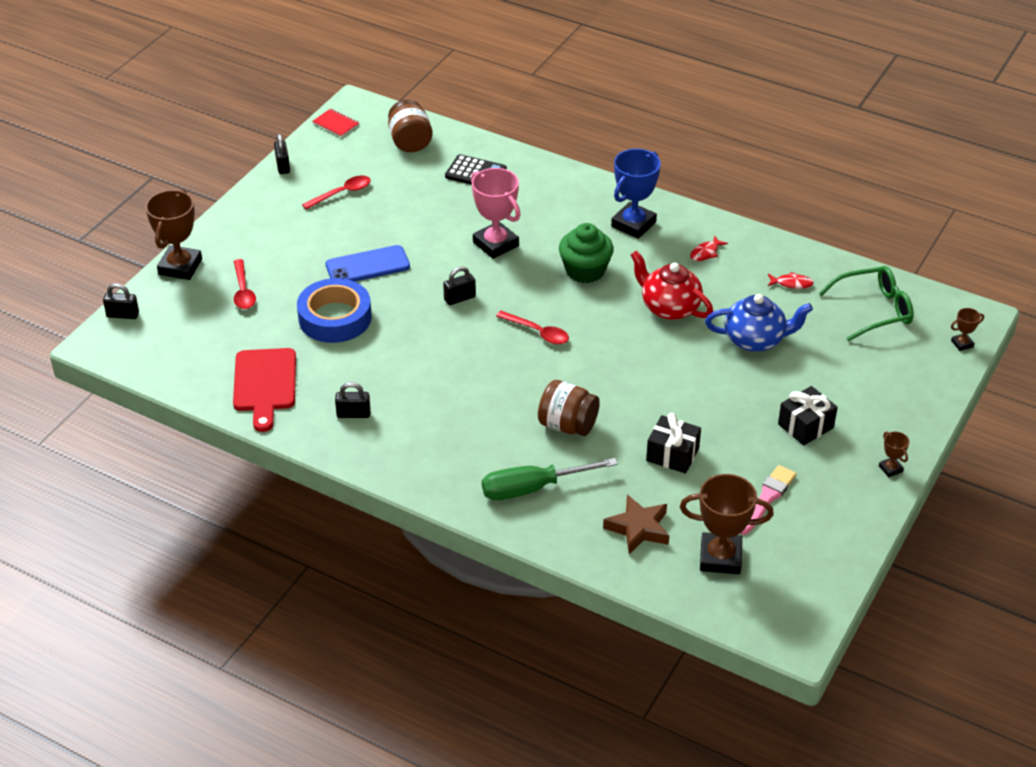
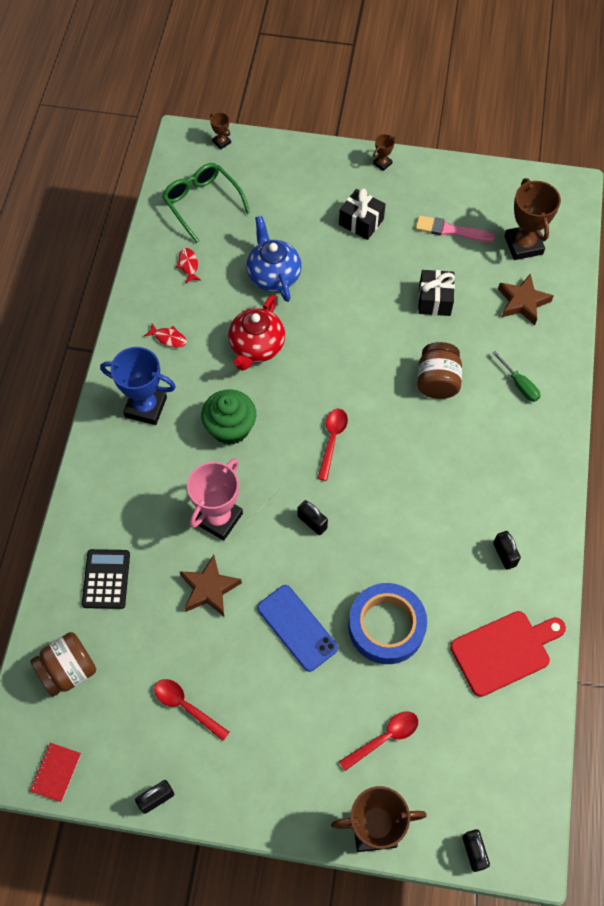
camera: 110 degrees left, 20 degrees up
(433, 225) = (209, 588): none -> brown star
(532, 488) = (519, 385): green screwdriver -> green screwdriver, size x0.57

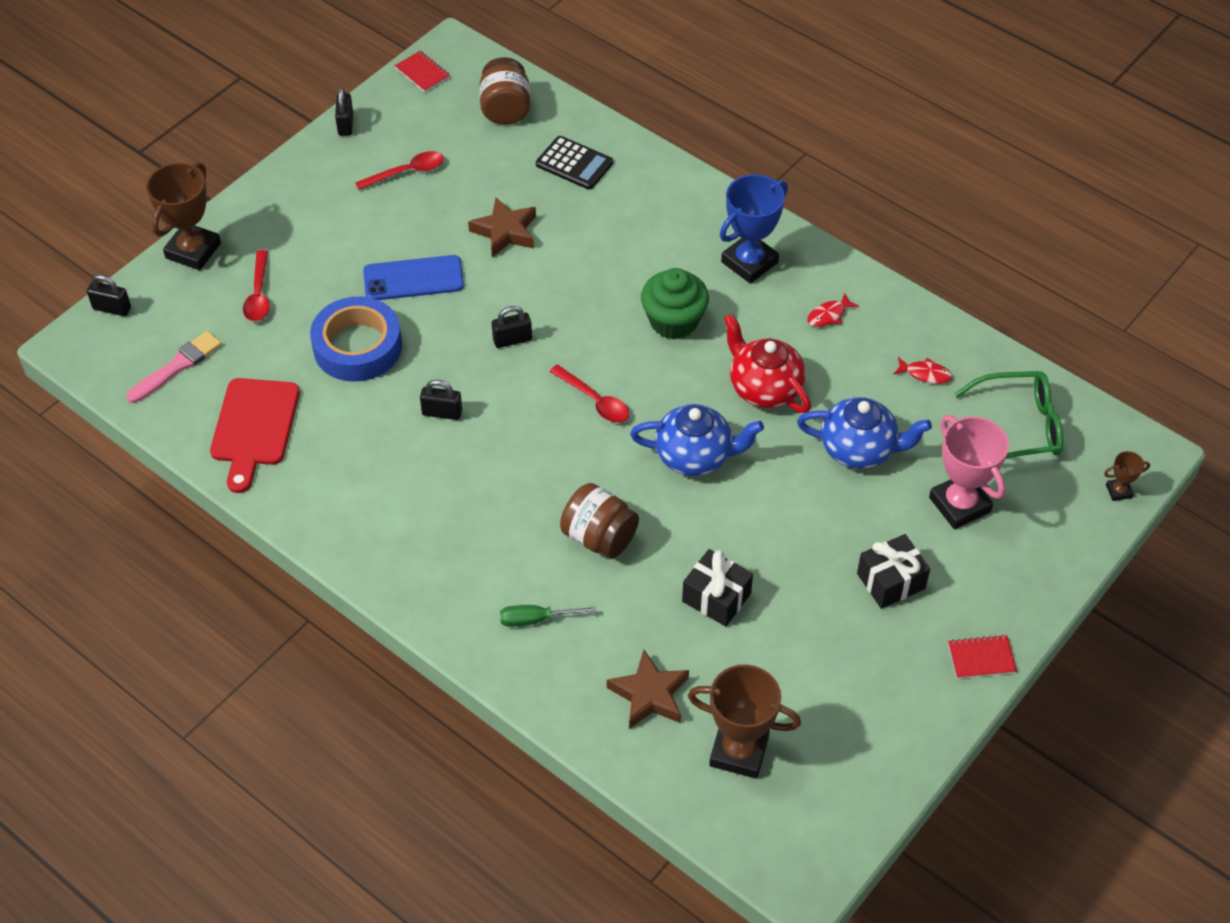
camera: 120 degrees right, 10 degrees down
(219, 518) = (574, 268): pink trophy -> pink trophy (959, 504)
(338, 360) = (695, 456): none -> blue teapot
(382, 163) = (981, 658): brown trophy -> red notebook
(451, 230) = (816, 677): pink brush -> pink brush (177, 366)
(504, 554) = (348, 484): black padlock -> black padlock (442, 412)

